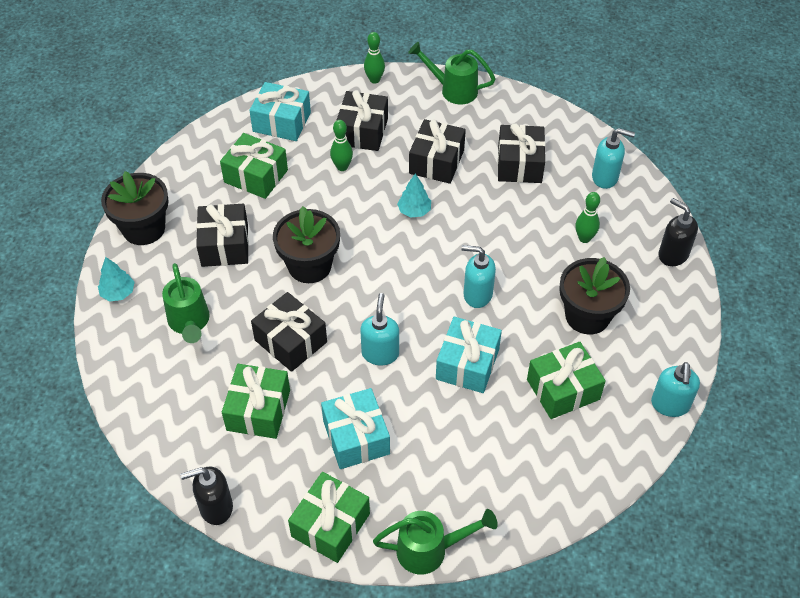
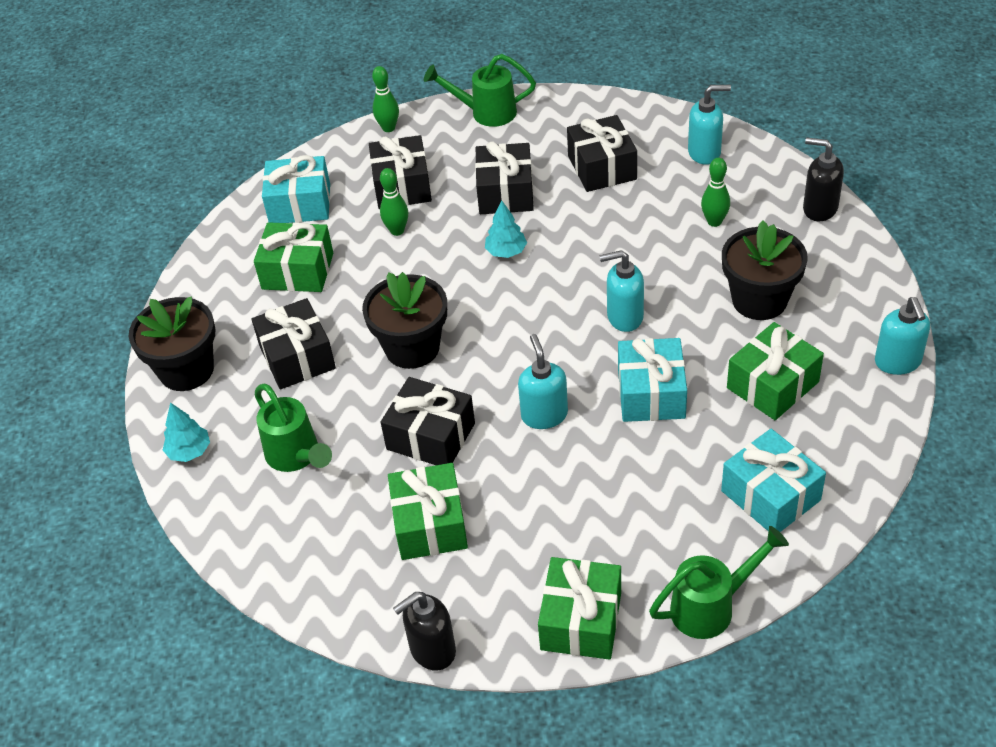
camera: 15 degrees left, 5 degrees down
(356, 437) = (562, 515): turquoise gift -> turquoise gift (770, 495)

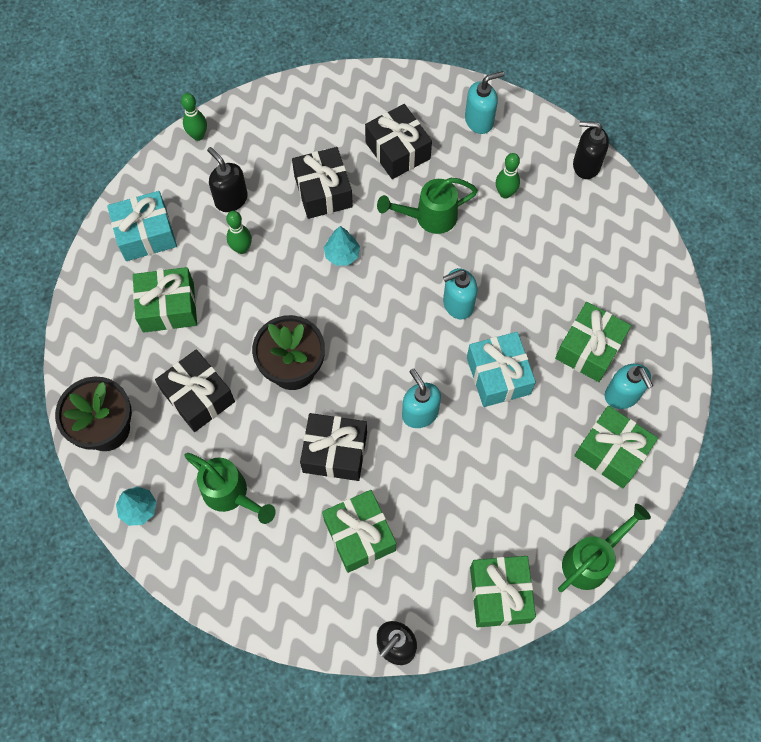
camera: 20 degrees left, 20 degrees up
(402, 186) = (231, 199): black gift -> black soap dispenser
(485, 113) = (280, 105): green watering can -> green watering can (428, 217)
(759, 300) = (560, 267): black flower pot -> none
(770, 495) = (611, 452): turquoise gift -> green gift
(898, 362) = (678, 308): turquoise soap dispenser -> turquoise soap dispenser (622, 395)

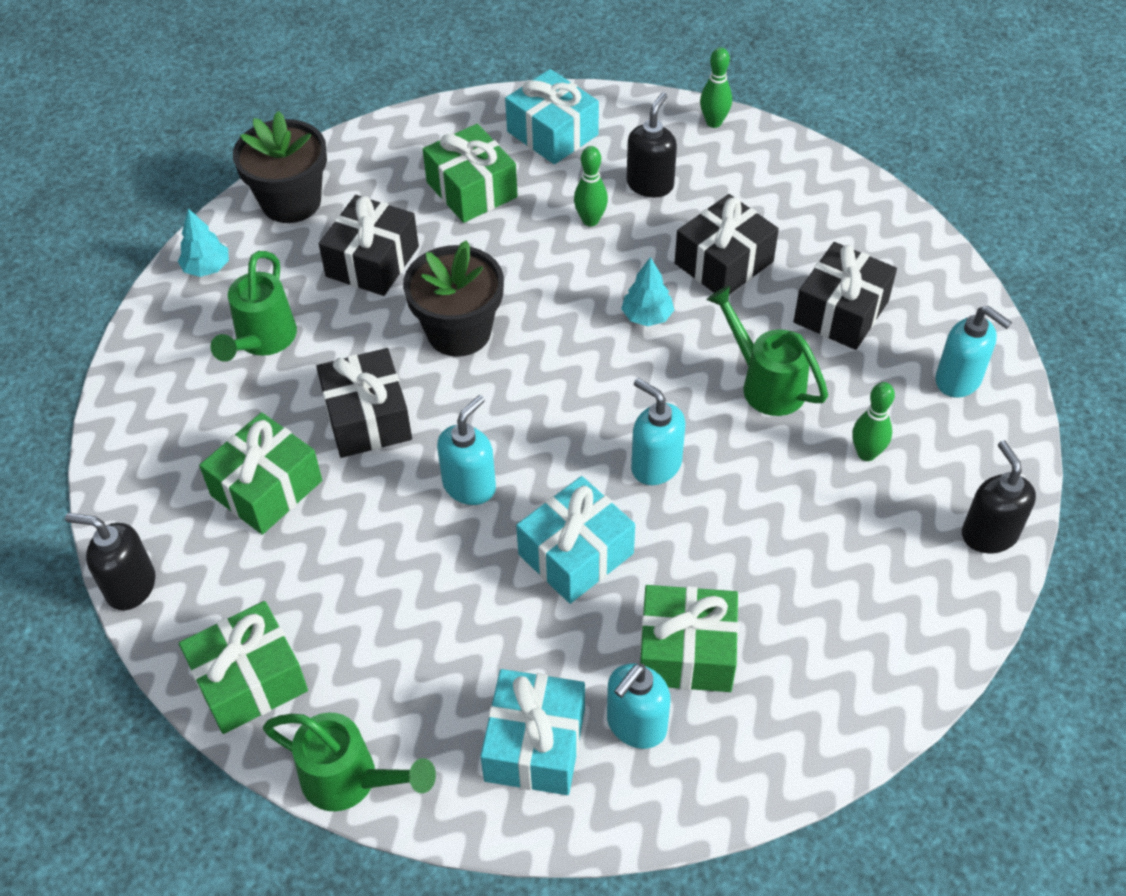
camera: 65 degrees right, 15 degrees down
(611, 452) = (535, 744): green gift -> turquoise gift

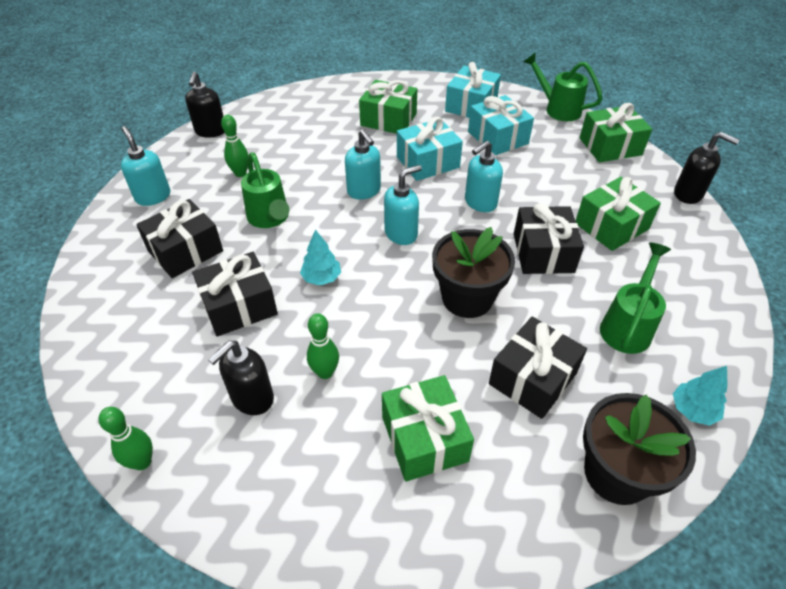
camera: 165 degrees left, 5 degrees down
(552, 133) = (315, 496): turquoise gift -> turquoise gift (497, 138)
(636, 725) = (423, 103): turquoise soap dispenser -> turquoise soap dispenser (401, 234)

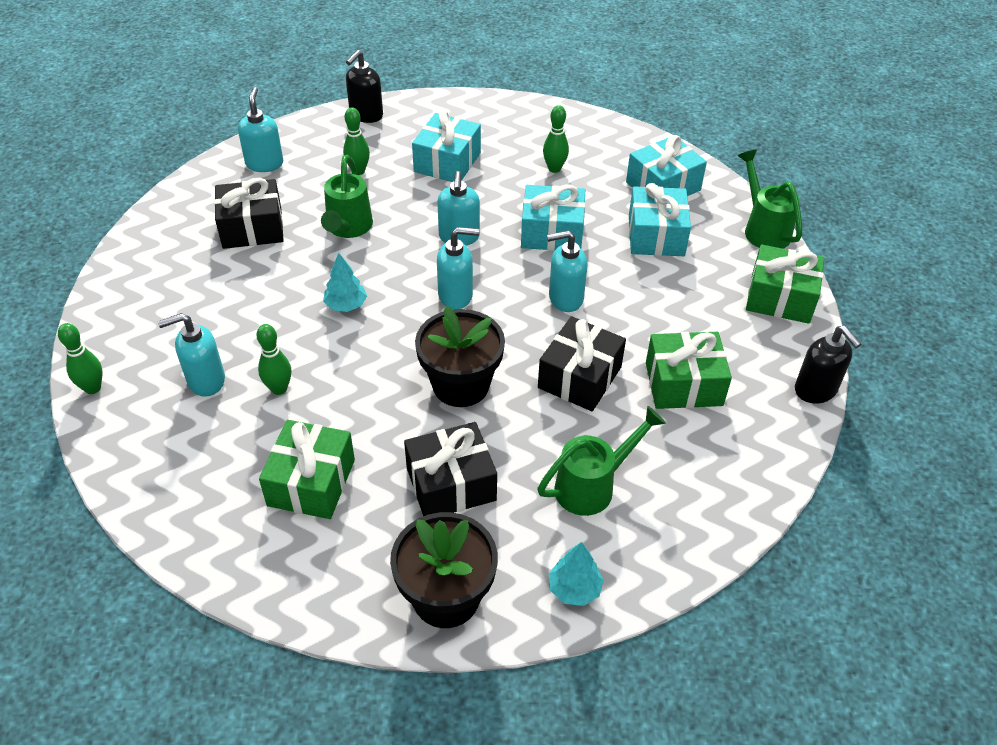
camera: 30 degrees right, 0 degrees up
(239, 306) = (257, 298): black gift -> none
(252, 398) = (205, 381): black soap dispenser -> turquoise soap dispenser
(306, 142) = (447, 162): none -> turquoise gift
(388, 119) = (554, 168): green gift -> green bowling pin

